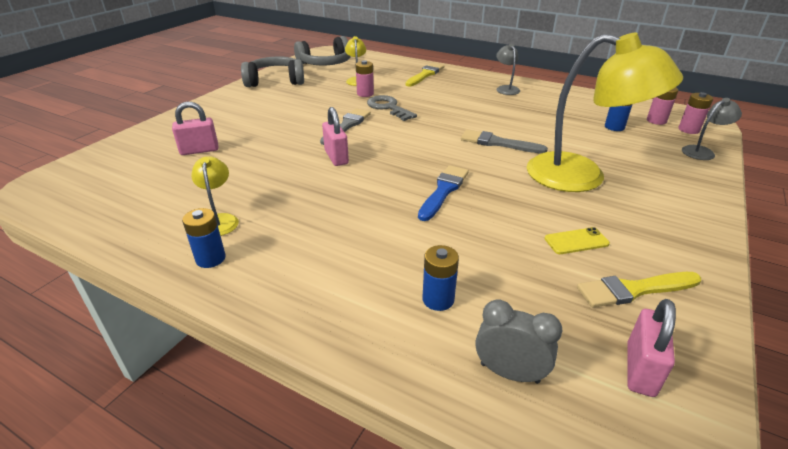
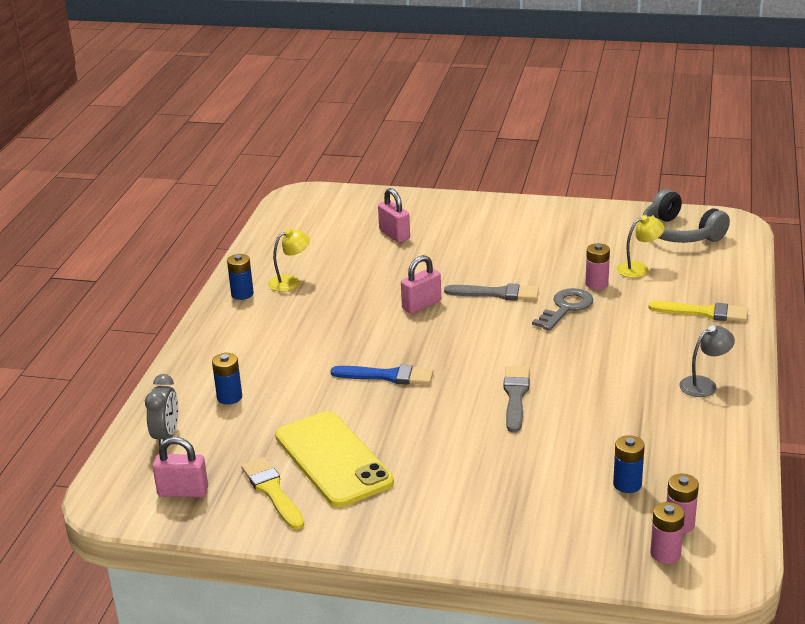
camera: 75 degrees right, 5 degrees down
(275, 81) = (589, 219): grey headphones -> none
(576, 241) = (333, 459): yellow phone -> yellow phone, size x2.43
(582, 176) = (464, 460): yellow lamp -> none
(702, 151) = (593, 559): grey lamp -> none

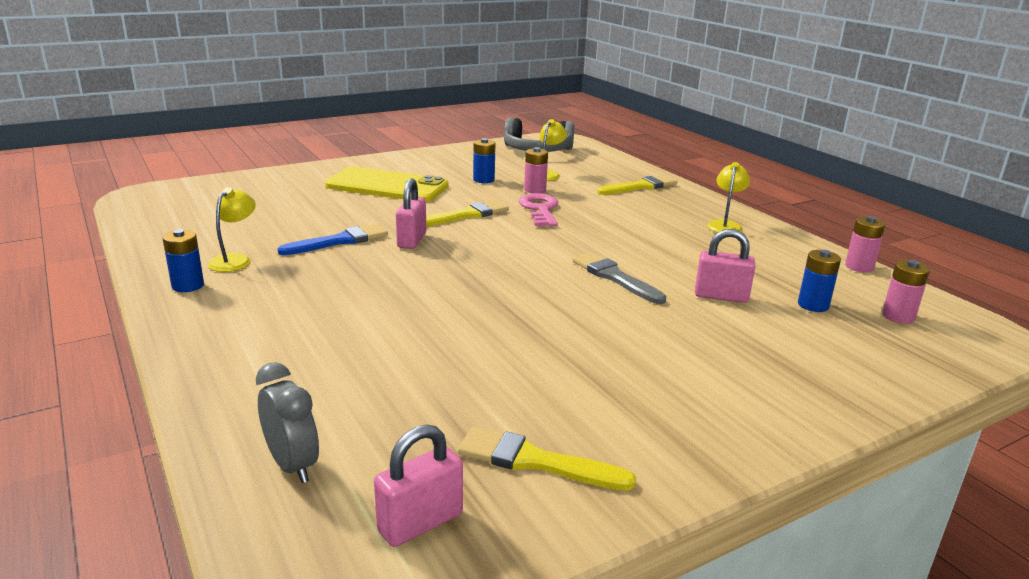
camera: 45 degrees left, 5 degrees down
(229, 397) = (321, 386): blue battery -> blue battery (483, 180)
(333, 459) = (546, 396): yellow phone -> yellow phone (387, 186)
(387, 376) = (474, 302): blue brush -> blue brush (339, 241)
(394, 235) = (298, 200): pink padlock -> pink padlock (721, 296)
(497, 293) = (466, 215): grey brush -> yellow brush
(566, 308) = (540, 209): grey key -> pink key
(665, 553) = (935, 341): pink battery -> pink battery (859, 267)
(704, 384) = (725, 225): grey lamp -> yellow lamp

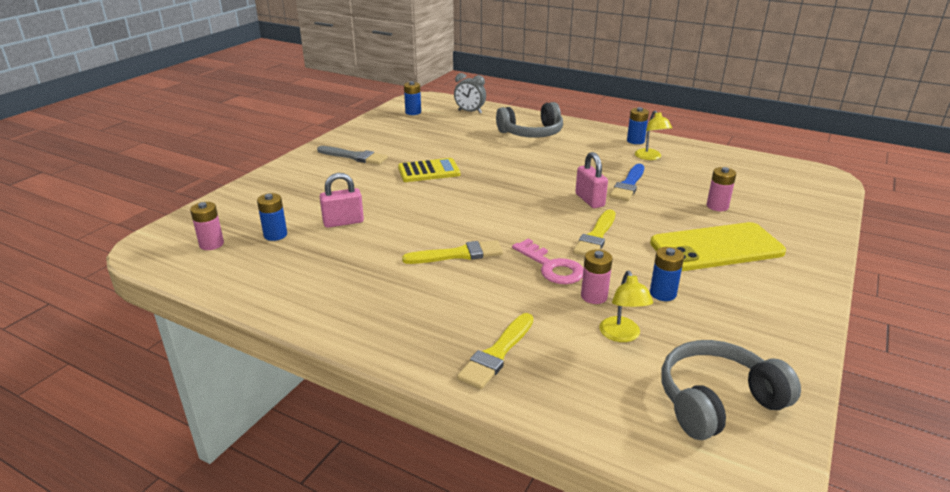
camera: 150 degrees right, 5 degrees up
(291, 352) = (531, 133): none -> grey headphones
(420, 523) = (413, 112): pink padlock -> blue battery
(536, 461) = (391, 131): yellow brush -> yellow brush (458, 254)
(553, 333) = (429, 171): none -> yellow calculator
(615, 277) = (424, 215): grey brush -> grey brush (354, 157)
(725, 225) = (364, 310): yellow lamp -> none
(859, 267) = (227, 291): pink battery -> pink battery (717, 206)

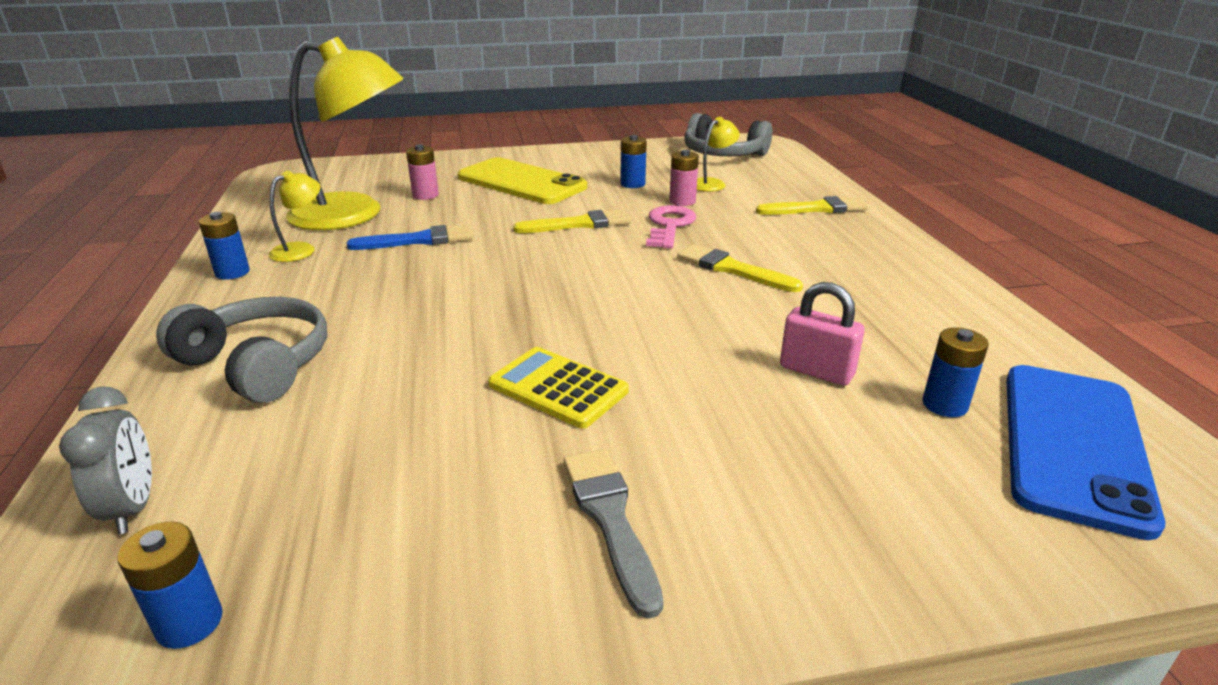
camera: 130 degrees left, 0 degrees up
(211, 244) = (1073, 444): pink battery -> blue phone
(589, 200) = (494, 248): pink padlock -> none
(697, 179) = (354, 214): none -> yellow lamp

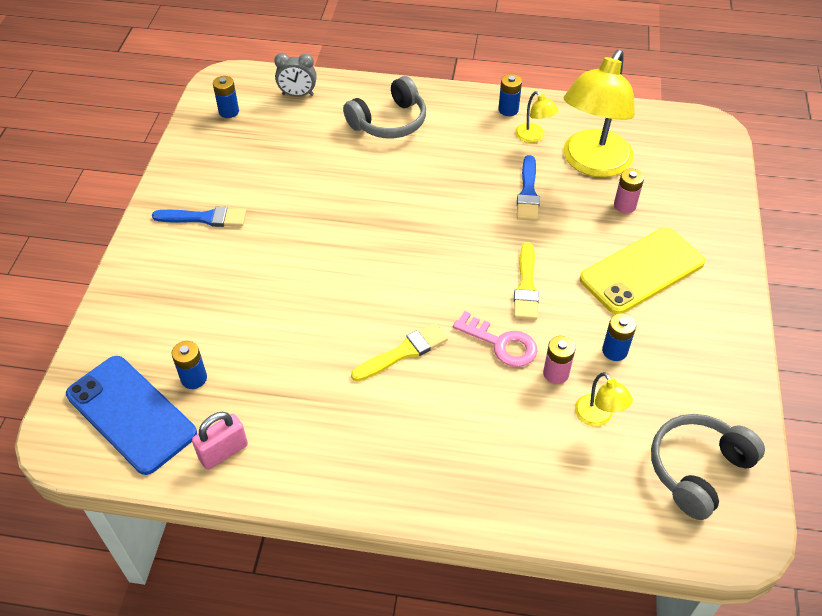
camera: 110 degrees right, 20 degrees up
(558, 388) = (306, 223): yellow calculator -> none
(610, 519) = (205, 218): grey brush -> blue brush
(816, 209) = (500, 475): yellow brush -> none
(816, 371) = (257, 336): pink padlock -> pink padlock (223, 452)

